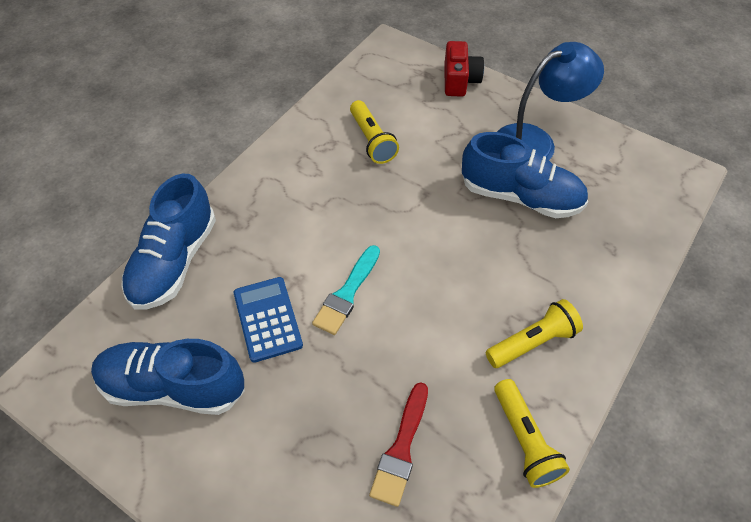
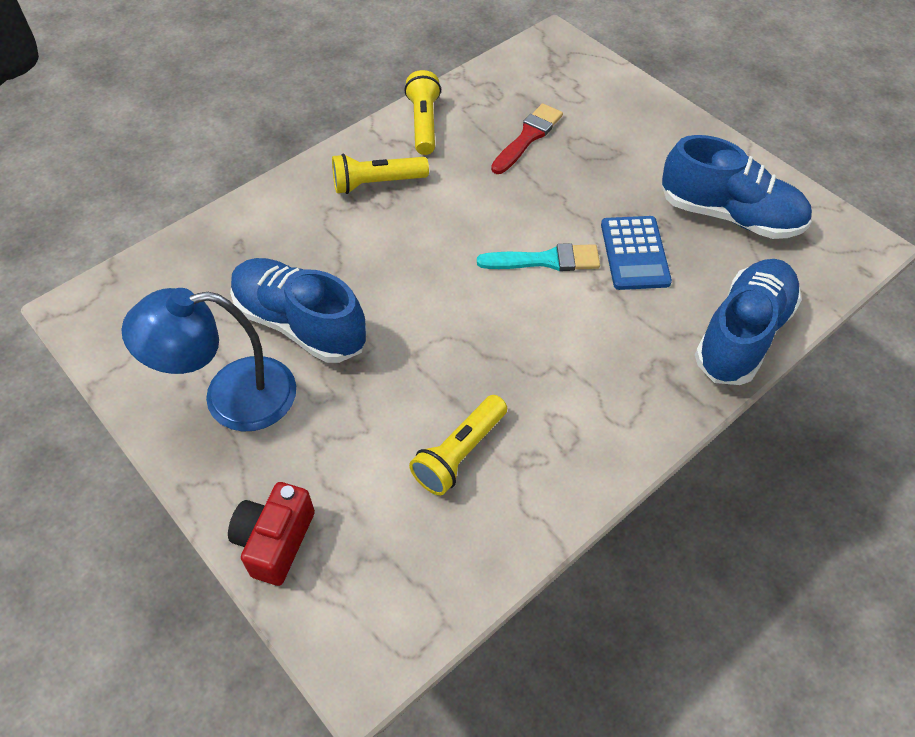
camera: 165 degrees left, 0 degrees up
(347, 293) = (545, 260): turquoise brush -> turquoise brush turned 45 degrees clockwise
(372, 140) = (459, 453): yellow flashlight -> yellow flashlight turned 135 degrees counterclockwise

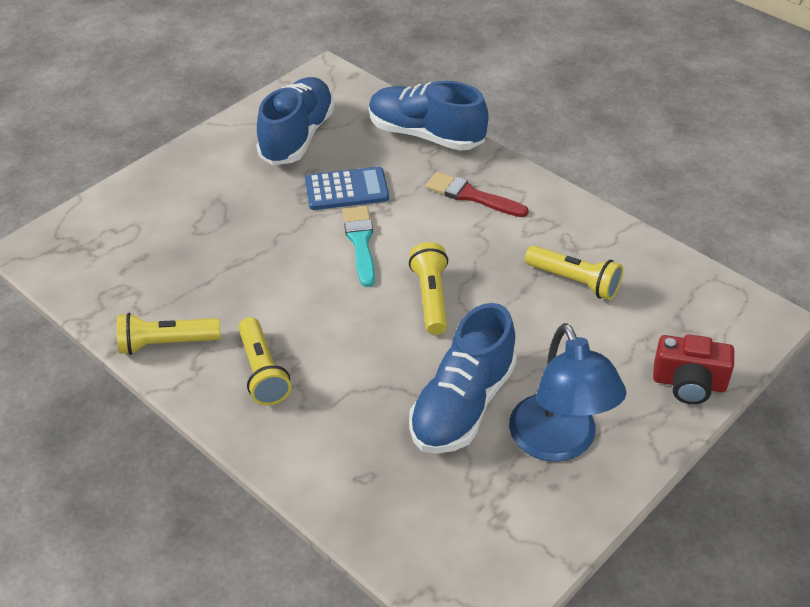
camera: 95 degrees left, 10 degrees down
(452, 313) = (431, 298): none -> yellow flashlight
(528, 137) = (192, 261): red brush -> red brush (471, 196)

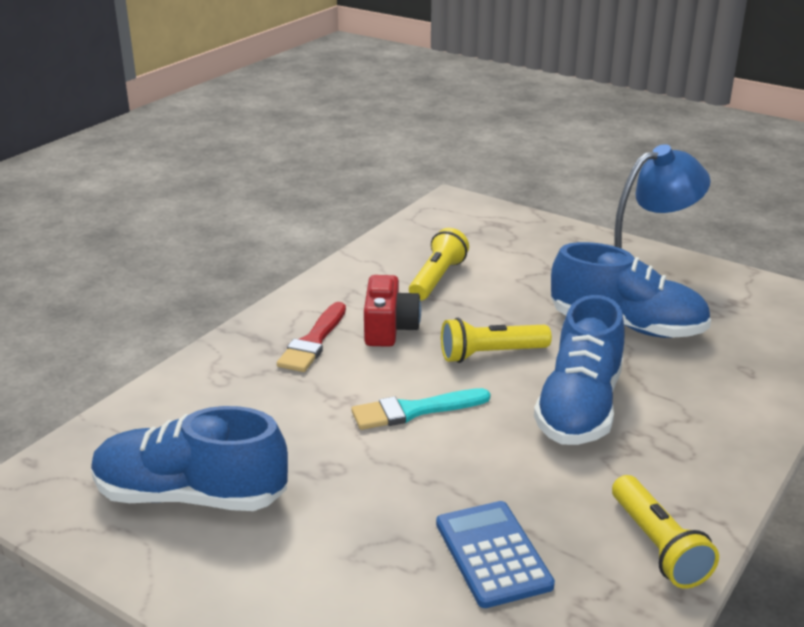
camera: 100 degrees left, 15 degrees down
(262, 372) = (657, 454): yellow flashlight -> none
(346, 189) = (312, 434): blue calculator -> blue calculator (493, 554)
(426, 135) = (192, 382): blue shoe -> blue shoe (579, 407)
(689, 383) = (541, 229): red camera -> red camera (389, 329)

